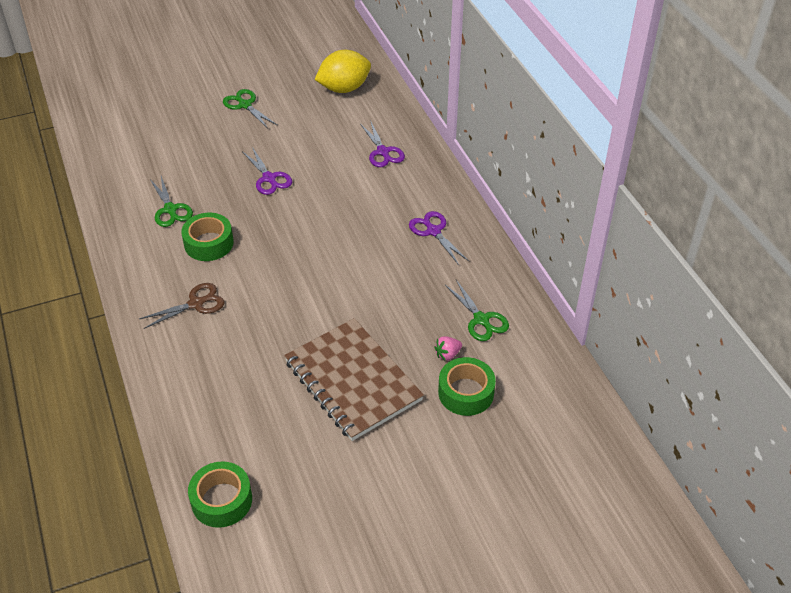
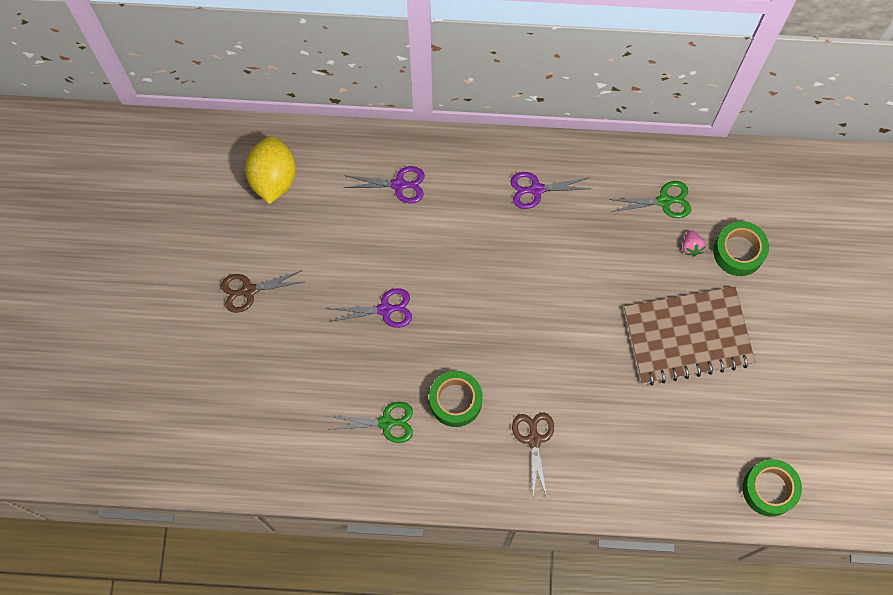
camera: 65 degrees left, 25 degrees up
(245, 105) = (249, 290): green scissors -> brown scissors

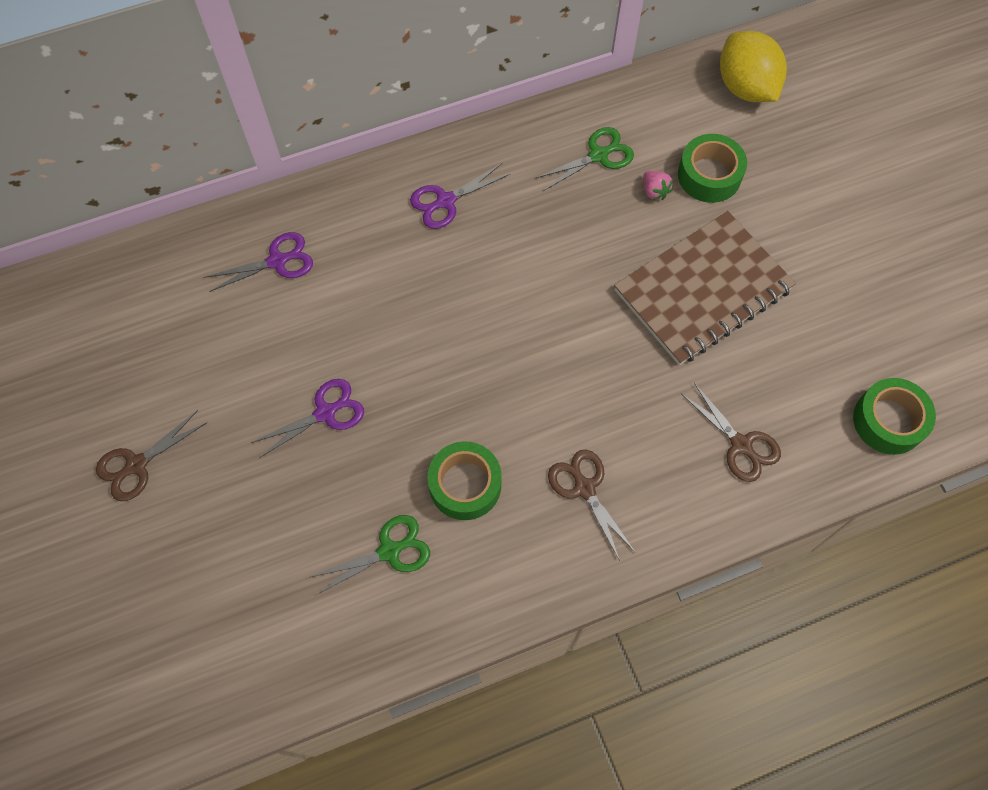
camera: 25 degrees left, 5 degrees down
(273, 178) = (114, 317): yellow lemon -> yellow lemon (745, 87)
(656, 459) = (741, 445): none -> brown scissors

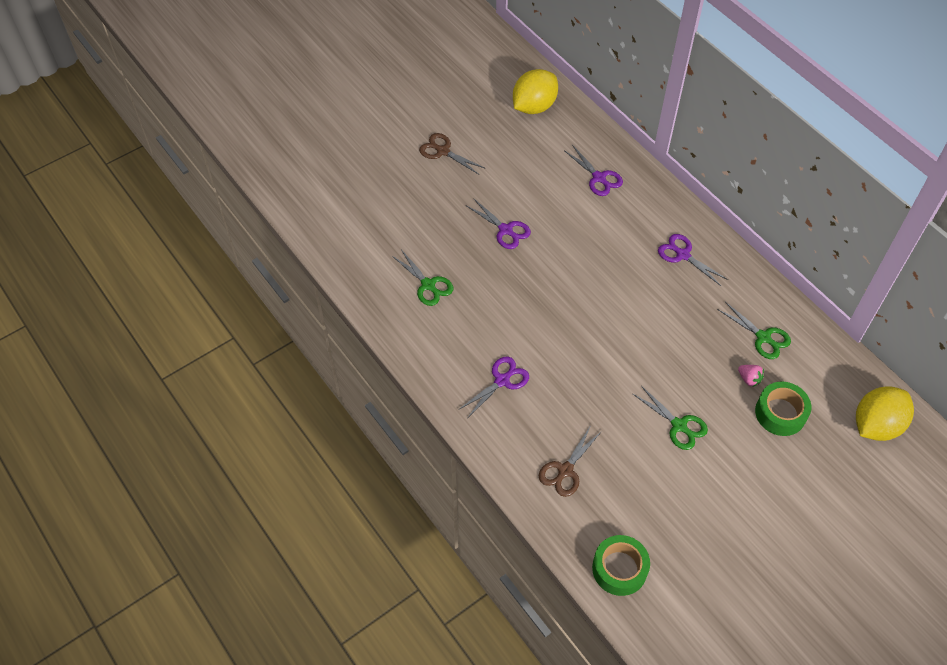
camera: 75 degrees right, 10 degrees down
(104, 308) = (534, 106): none -> yellow lemon
(465, 485) = (483, 314): green tape -> none
(584, 488) = (502, 380): brown scissors -> purple scissors
(654, 191) = (749, 379): pink strawberry -> pink strawberry turned 90 degrees counterclockwise
(703, 290) = (679, 425): brown notebook -> green scissors

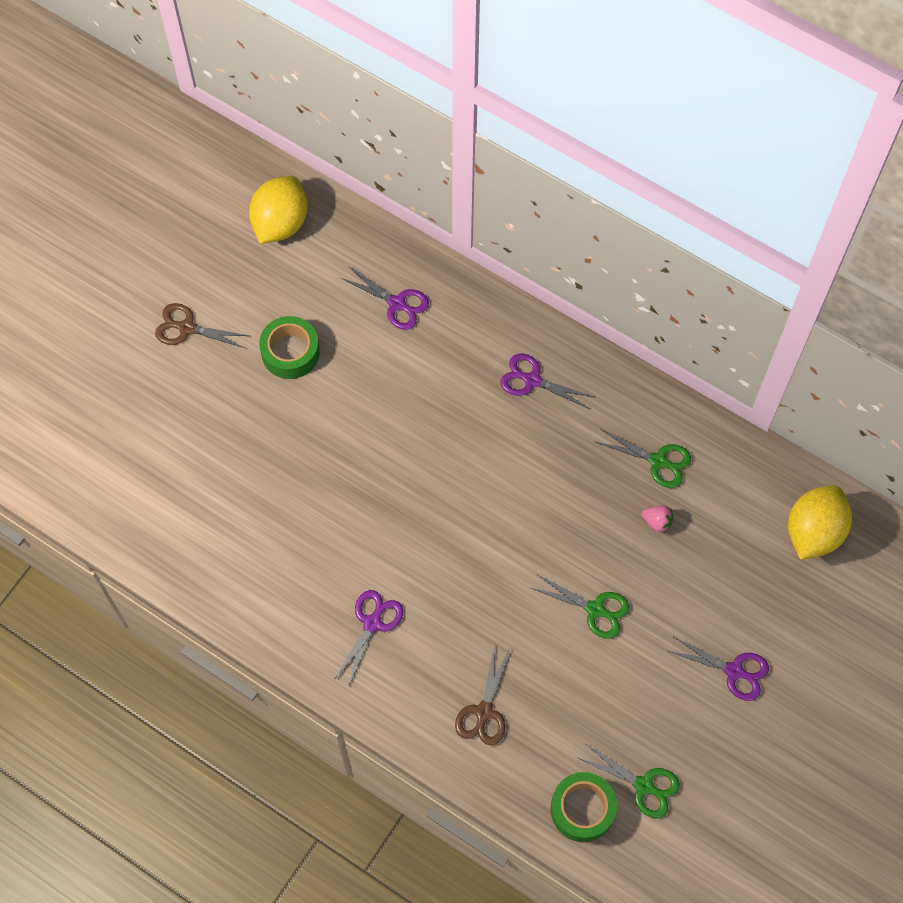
camera: 20 degrees left, 10 degrees up
(428, 285) = (237, 525): green scissors -> green scissors (643, 786)
(505, 230) = (306, 417): purple scissors -> purple scissors (734, 671)
(780, 413) = (704, 553): green tape -> green tape (290, 352)

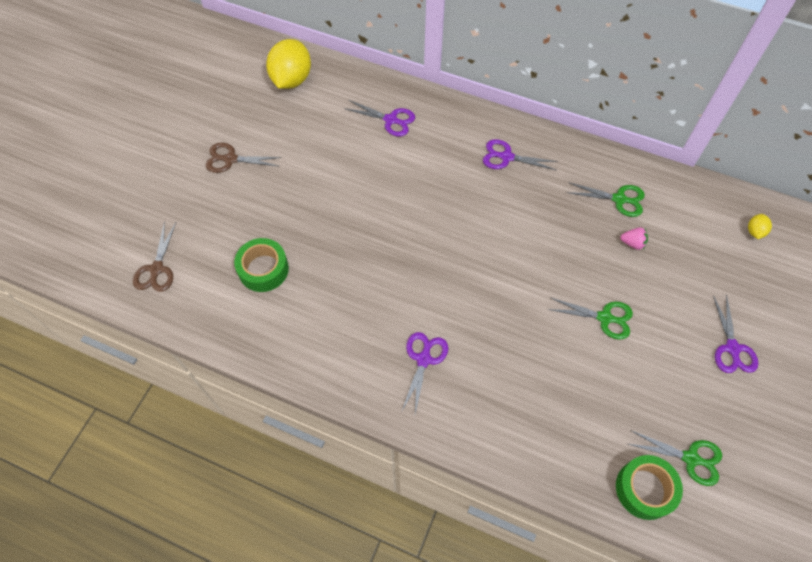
camera: 10 degrees left, 5 degrees down
(290, 352) = (315, 164): green tape -> green tape (263, 269)
(484, 712) = (536, 418): brown scissors -> brown scissors (156, 269)
(734, 671) = (732, 348): purple scissors -> purple scissors turned 75 degrees clockwise
(813, 532) = (754, 231): yellow lemon -> yellow lemon, size x0.44

